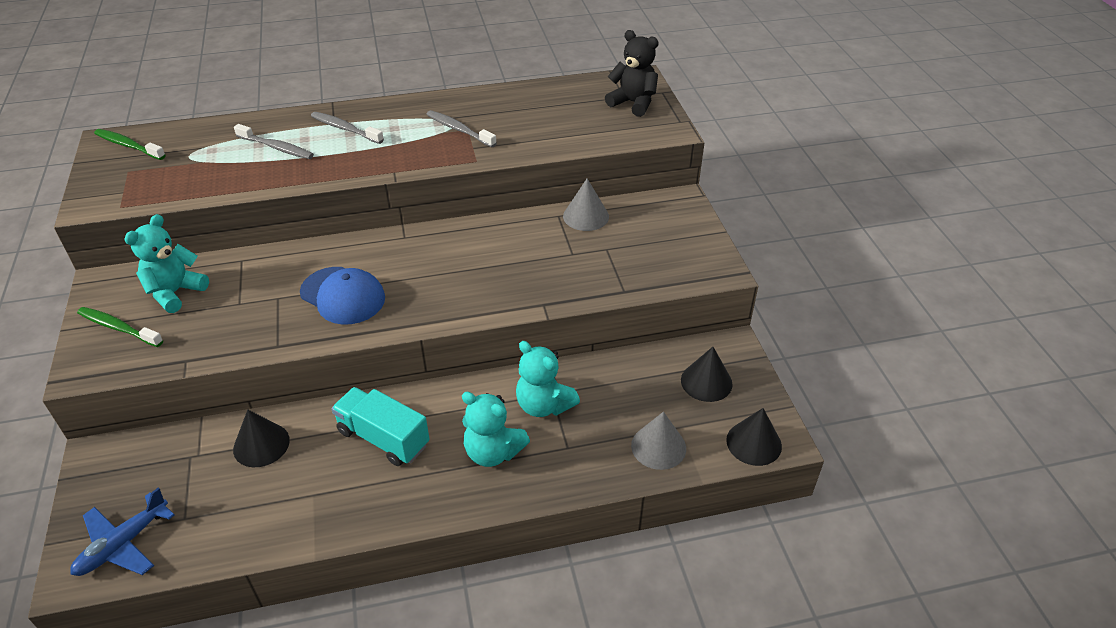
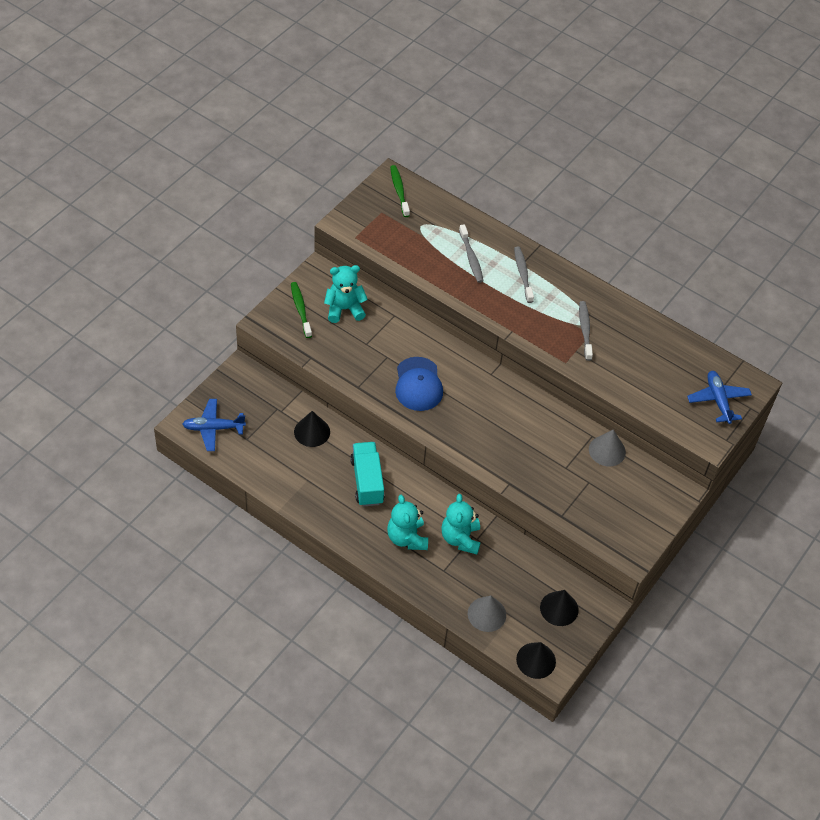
camera: 45 degrees right, 10 degrees up
(633, 103) = (718, 400): black teddy bear -> blue plane

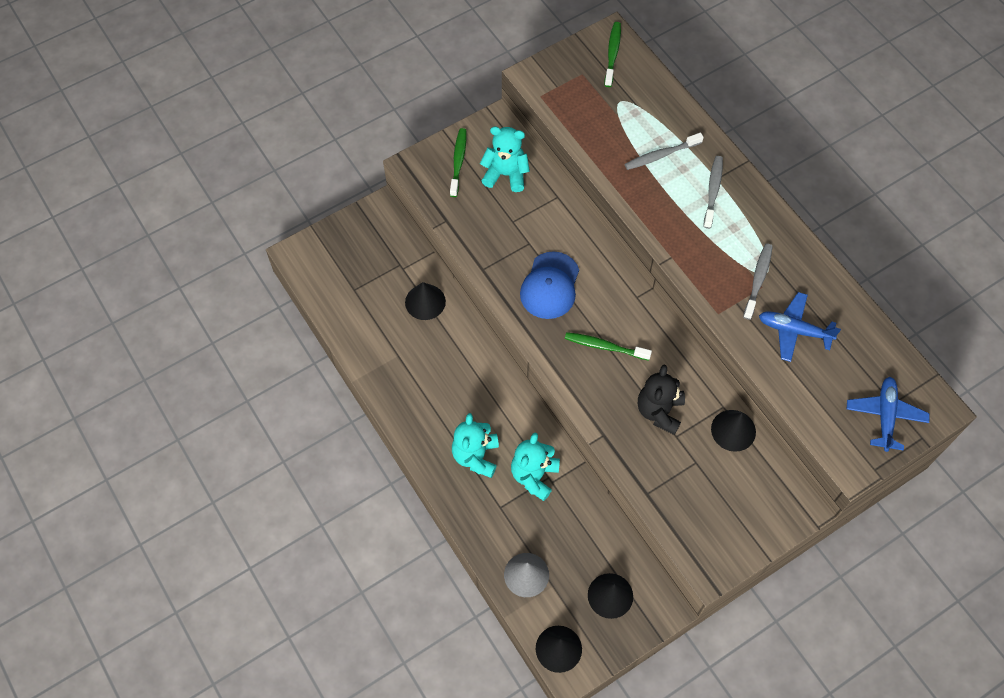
camera: 25 degrees right, 10 degrees up
(213, 428) = (325, 267): blue plane -> blue plane (794, 330)
(367, 481) = (460, 377): turquoise truck -> none
(471, 258) = (661, 155): grey toothbrush -> grey toothbrush turned 60 degrees clockwise
(482, 418) = (604, 346): none -> green toothbrush
(545, 453) = (659, 411): none -> black teddy bear
(607, 450) = (733, 430): grey cone -> black cone

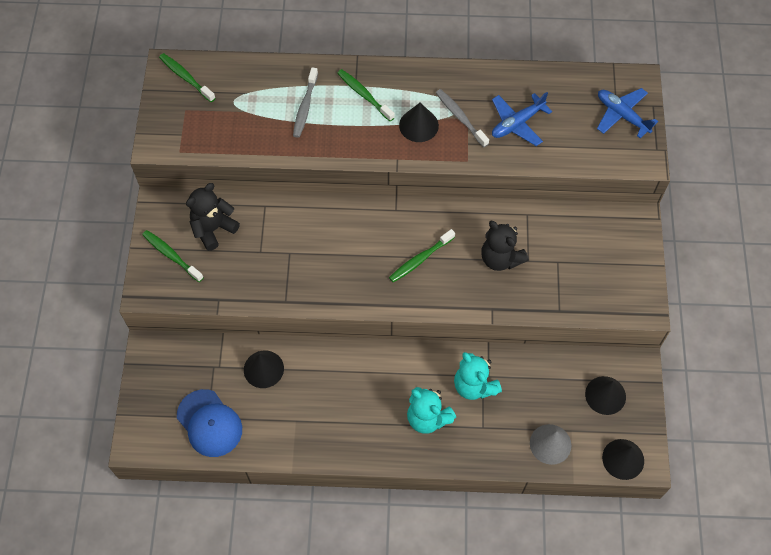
camera: 55 degrees left, 0 degrees up
(505, 174) = (213, 229): turquoise teddy bear -> black teddy bear
(550, 286) = (339, 263): blue cap -> blue cap (209, 423)
(713, 191) = (364, 95): grey toothbrush -> green toothbrush
(733, 430) = (550, 220): black cone -> black cone (418, 125)

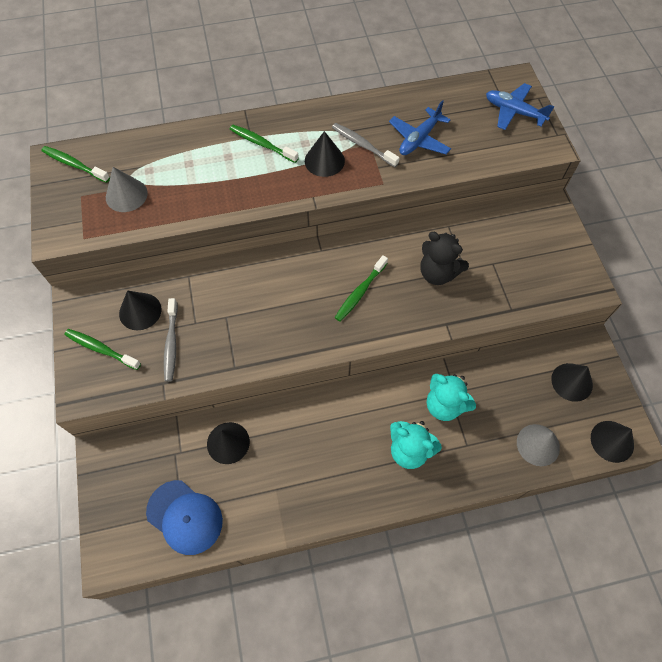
camera: 15 degrees left, 0 degrees up
(213, 229) = (140, 311): black teddy bear -> black cone
(226, 118) = (126, 195): none -> grey cone
(305, 107) = (205, 167): grey toothbrush -> grey toothbrush (171, 343)

